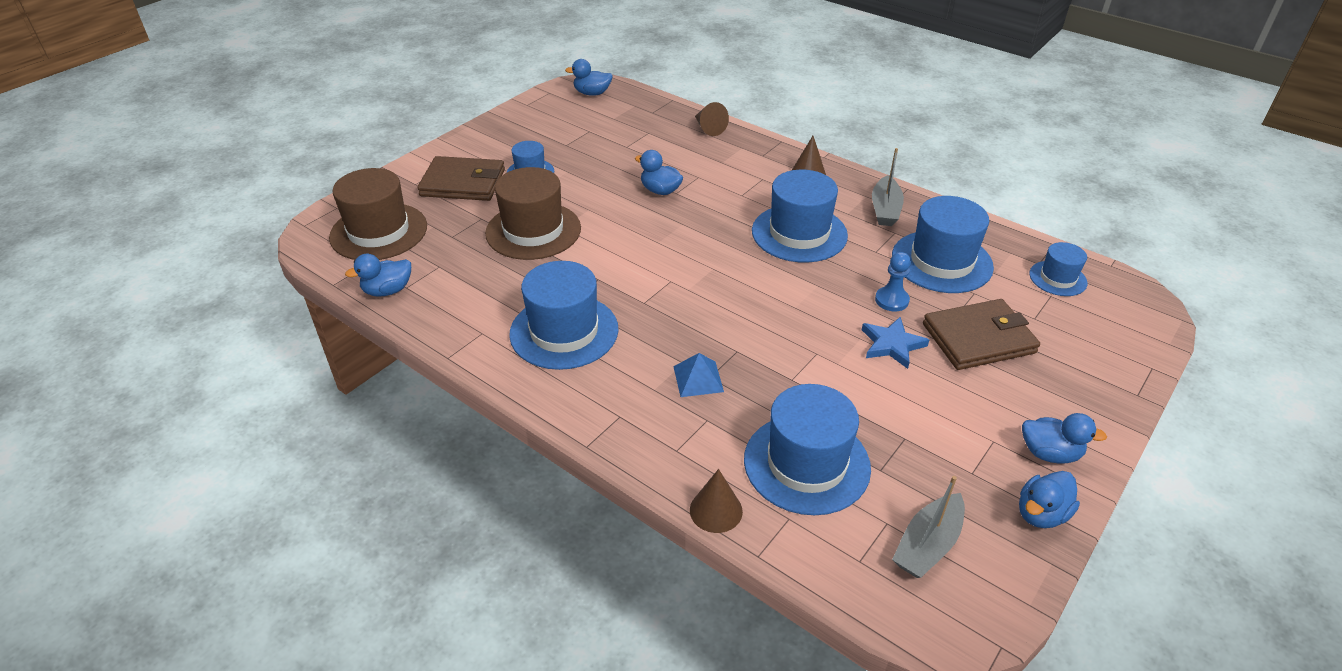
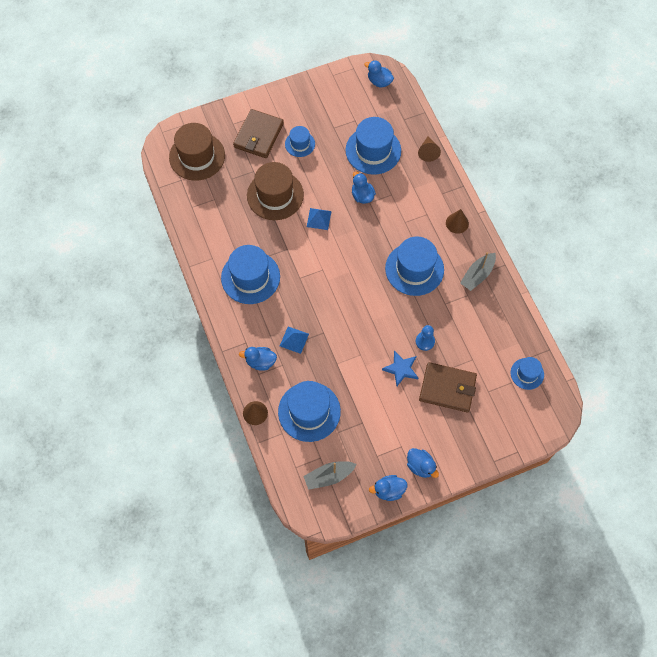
camera: 30 degrees right, 25 degrees up
(388, 290) = (182, 205): blue duck -> blue duck (260, 362)
(463, 183) = (258, 135): brown wallet -> brown wallet turned 75 degrees clockwise
(618, 232) = (319, 219): none -> blue pyramid
(941, 261) = (474, 329): blue hat -> blue hat (373, 150)

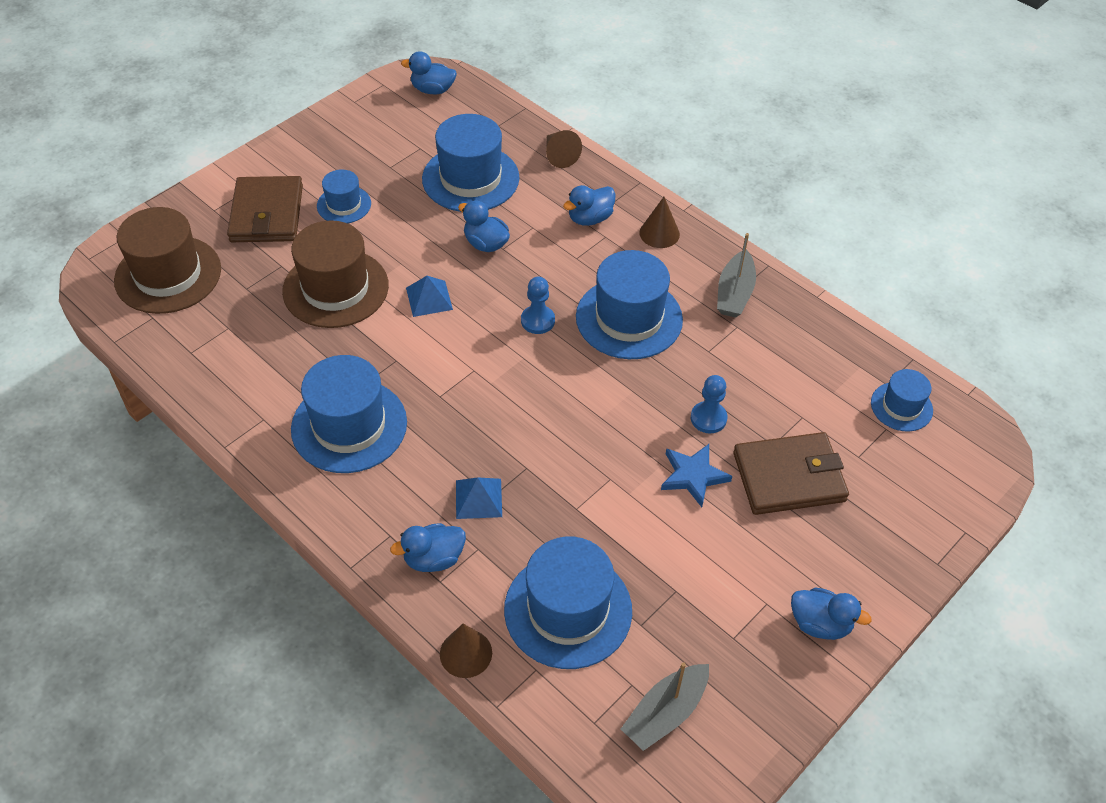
camera: 25 degrees left, 15 degrees down
(367, 253) = (538, 321): none -> blue pawn
(388, 490) = (789, 691): blue duck -> blue duck (590, 218)

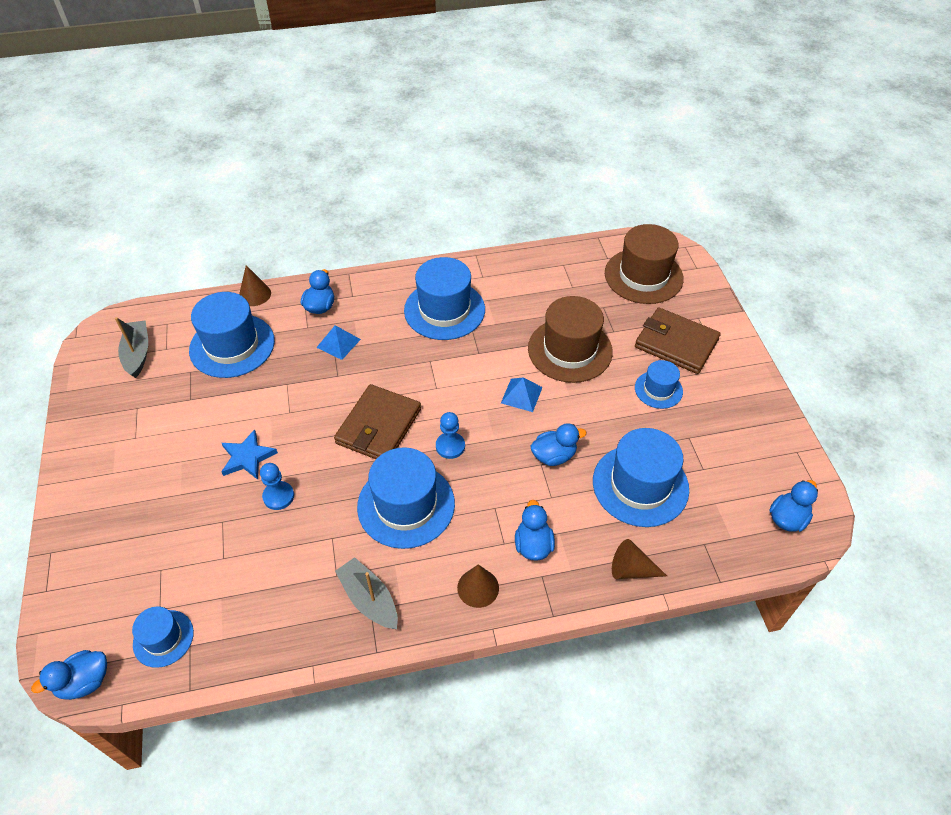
camera: 125 degrees right, 0 degrees up
(789, 477) = (191, 512): brown wallet -> brown wallet (378, 426)
(820, 624) = (95, 455): blue duck -> blue duck (85, 682)

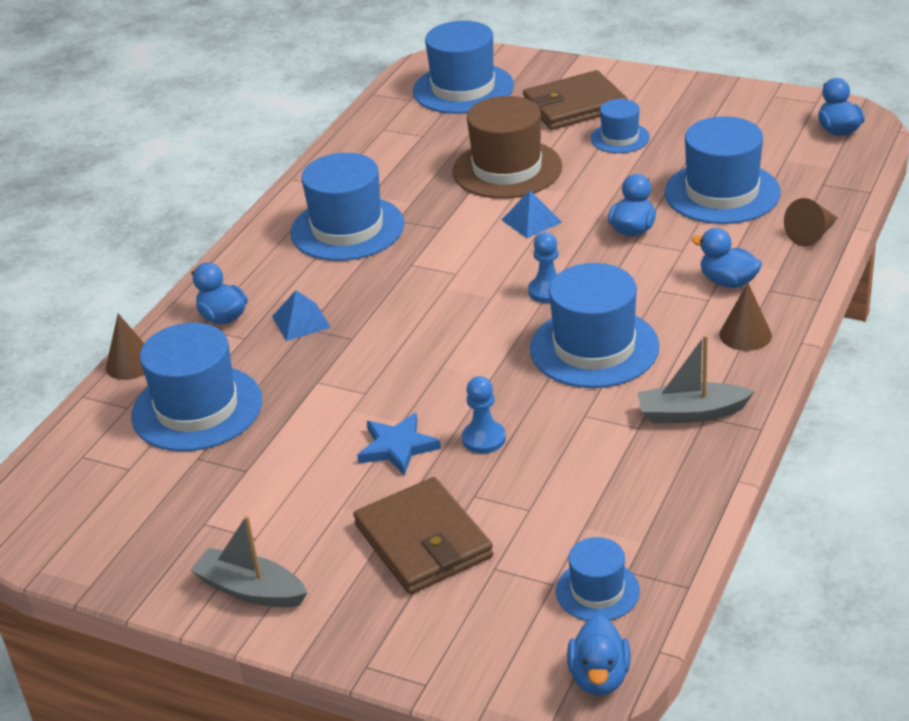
camera: 50 degrees left, 15 degrees down
(137, 353) = (104, 498): grey boat -> grey boat (251, 590)
(378, 426) = (464, 332): brown wallet -> brown wallet (423, 541)
(643, 276) = (463, 89): brown hat -> blue hat

